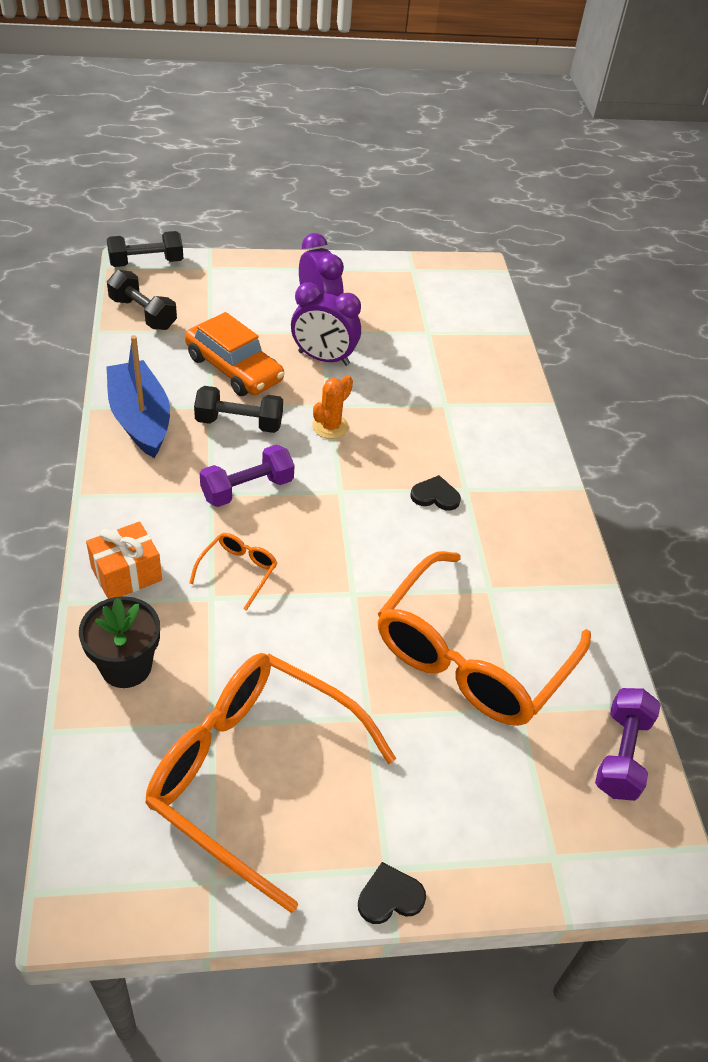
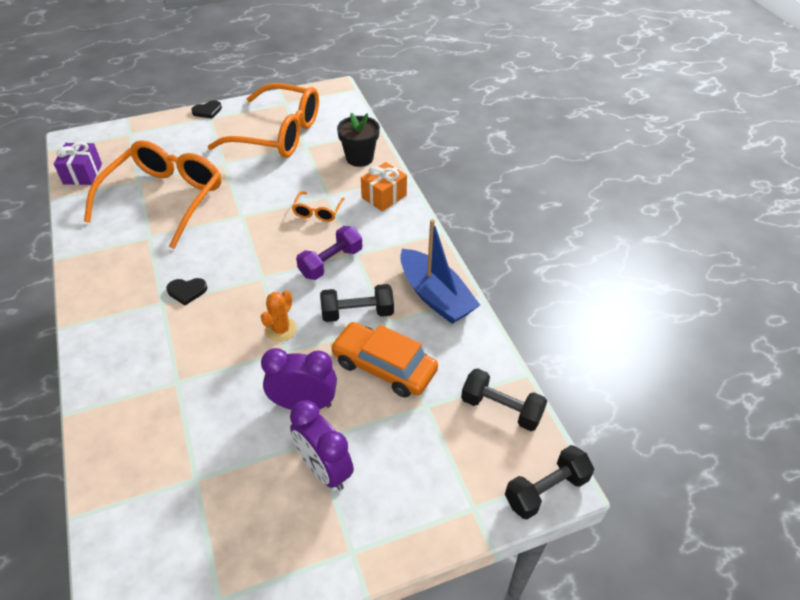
camera: 170 degrees right, 0 degrees up
(621, 754) = (82, 174): purple dumbbell -> purple gift

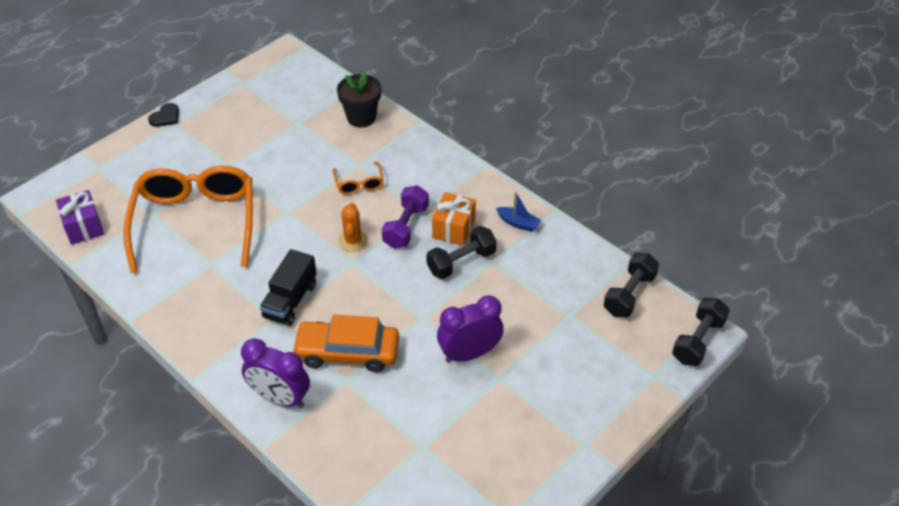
camera: 25 degrees left, 0 degrees up
(187, 291) = (290, 300): black heart -> black truck
(279, 134) = (261, 118): orange glasses -> none
(281, 329) = (404, 301): orange cactus -> orange cactus (353, 241)
(324, 469) = (522, 395): purple clock -> purple clock (280, 398)
(384, 196) = (411, 148): orange gift -> orange gift (454, 228)
(384, 366) = (515, 298): orange car -> orange car (347, 352)
(435, 296) = (518, 223): blue boat -> blue boat, size x0.47
(501, 408) = (629, 294): black dumbbell -> black dumbbell turned 60 degrees counterclockwise

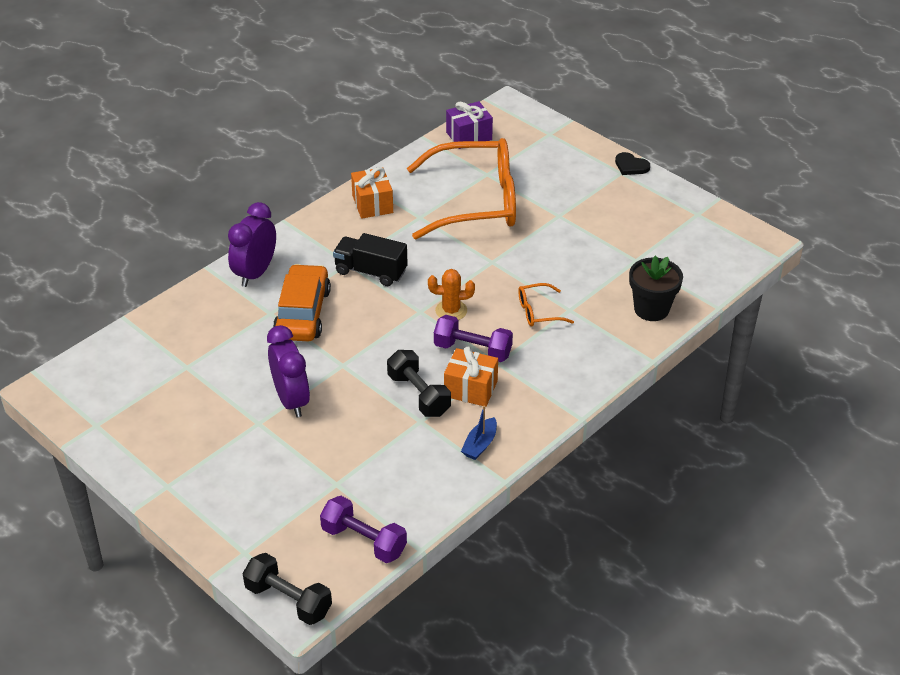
camera: 90 degrees right, 5 degrees down
(181, 302) = (372, 204): none -> orange gift
(629, 294) = (364, 541): black dumbbell -> purple dumbbell

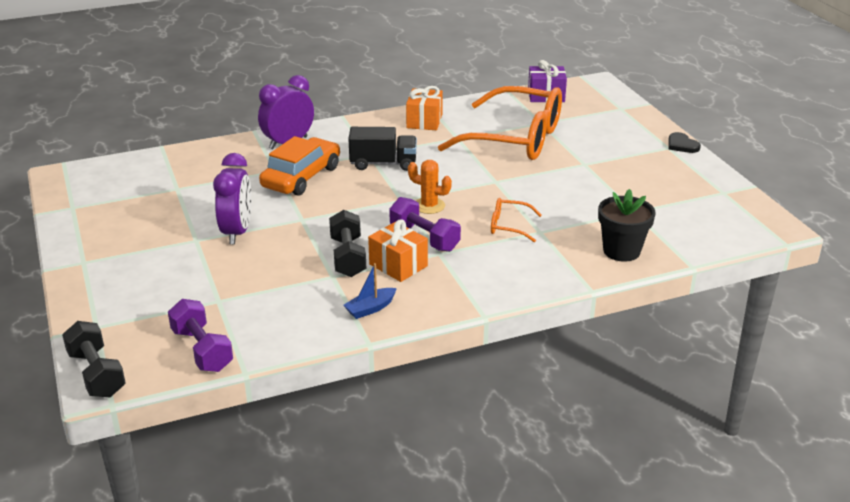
camera: 25 degrees right, 10 degrees down
(371, 272) = (383, 163): black truck -> black truck turned 135 degrees clockwise

